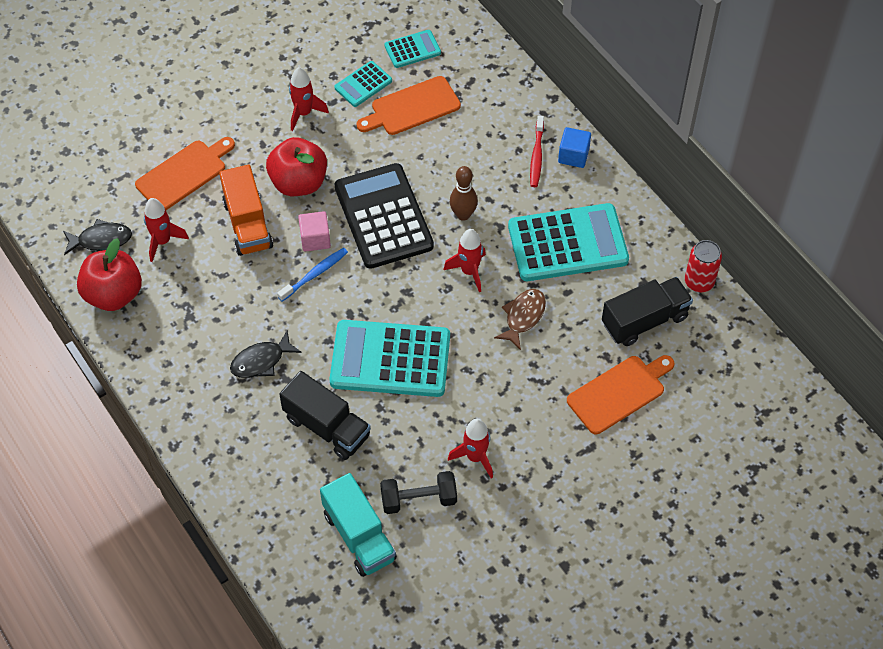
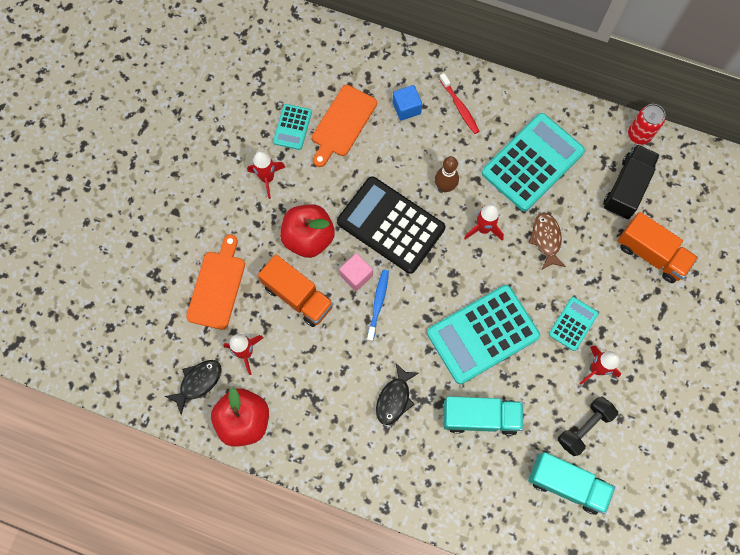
camera: 35 degrees left, 15 degrees up
(327, 427) = (480, 417): black truck -> turquoise truck
(412, 49) = (306, 76): turquoise calculator -> turquoise calculator (573, 324)
(573, 155) = (484, 90): blue cube -> blue cube (406, 108)
(619, 393) = (651, 254): orange cutting board -> orange truck

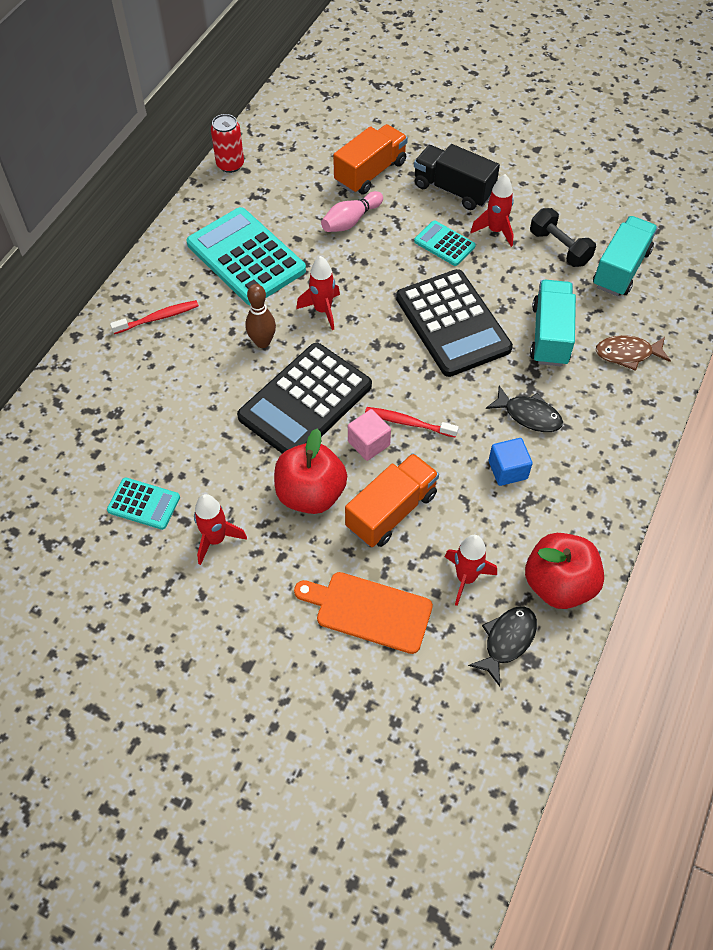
camera: 85 degrees left, 15 degrees down
(198, 382) = (507, 641): black fish -> black fish turned 75 degrees clockwise
(342, 124) = (152, 444): orange cutting board -> none
(378, 304) = (408, 423): blue toothbrush -> red toothbrush
(406, 108) = (146, 372): blue cube -> blue cube (507, 470)
(482, 334) = (452, 323): turquoise calculator -> black calculator
(546, 239) = (343, 255): brown fish -> brown fish (627, 354)
(588, 242) = (351, 221): none -> pink bowling pin
(626, 188) = (291, 182): black truck -> black truck (453, 190)

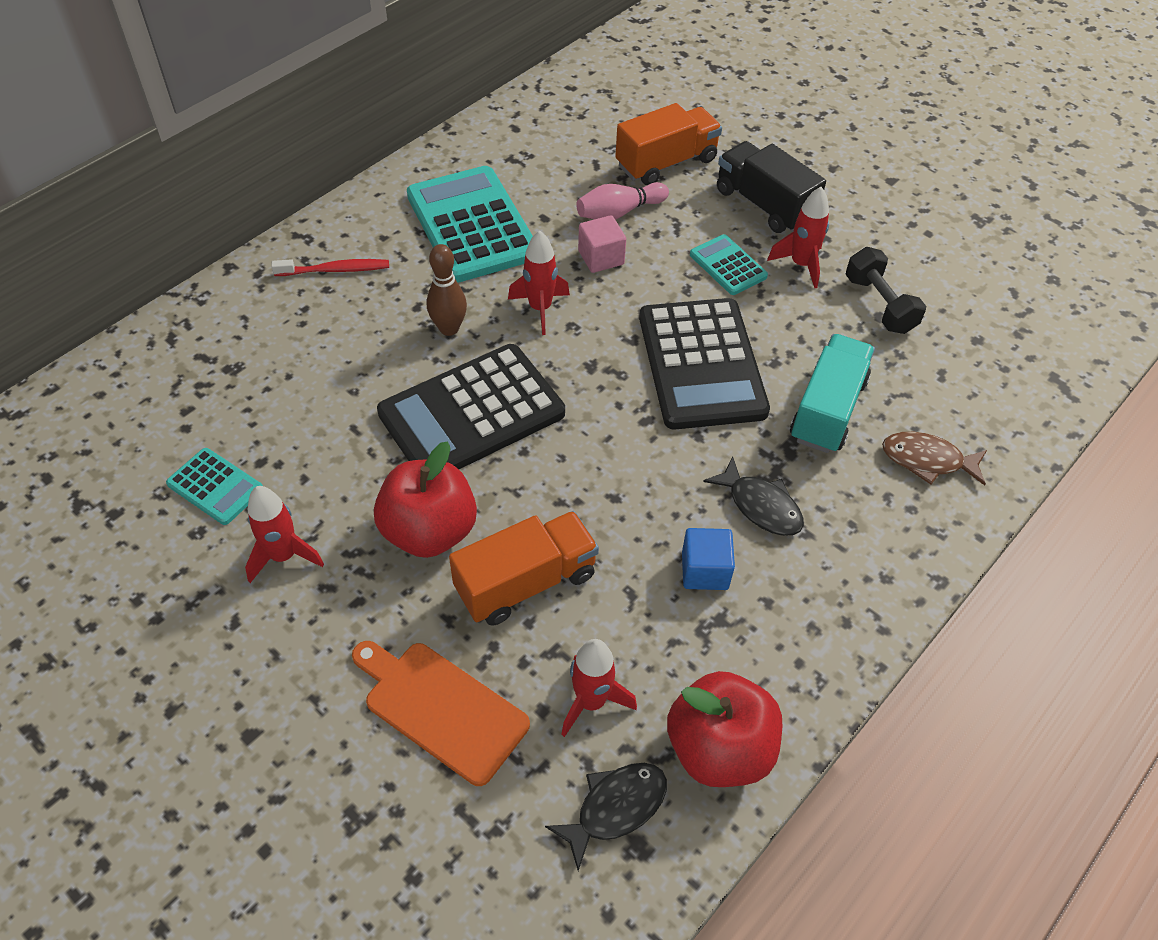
camera: 15 degrees right, 5 degrees down
(230, 164) = (498, 118): red can -> none
(369, 443) = (531, 487): pink cube -> pink cube (601, 258)
(408, 423) = (594, 474): red toothbrush -> none
(620, 269) = (955, 350): turquoise truck -> none

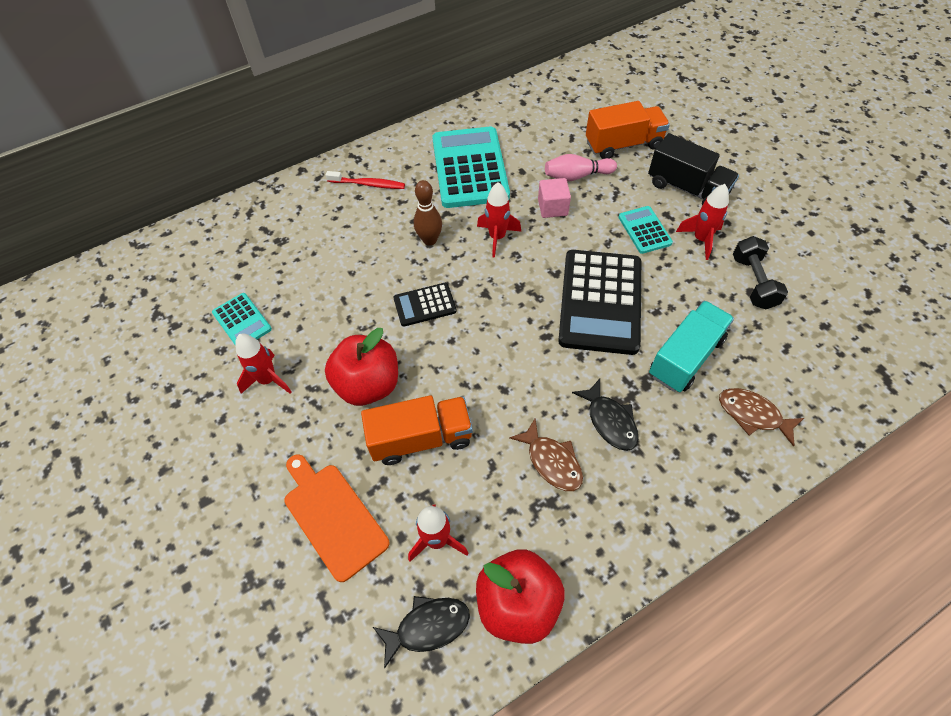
camera: 20 degrees right, 5 degrees up
(471, 413) = (425, 305): black calculator -> black calculator, size x0.49
(705, 571) = (551, 461): blue cube -> brown fish
(764, 205) = (687, 188): black truck -> black truck turned 150 degrees clockwise

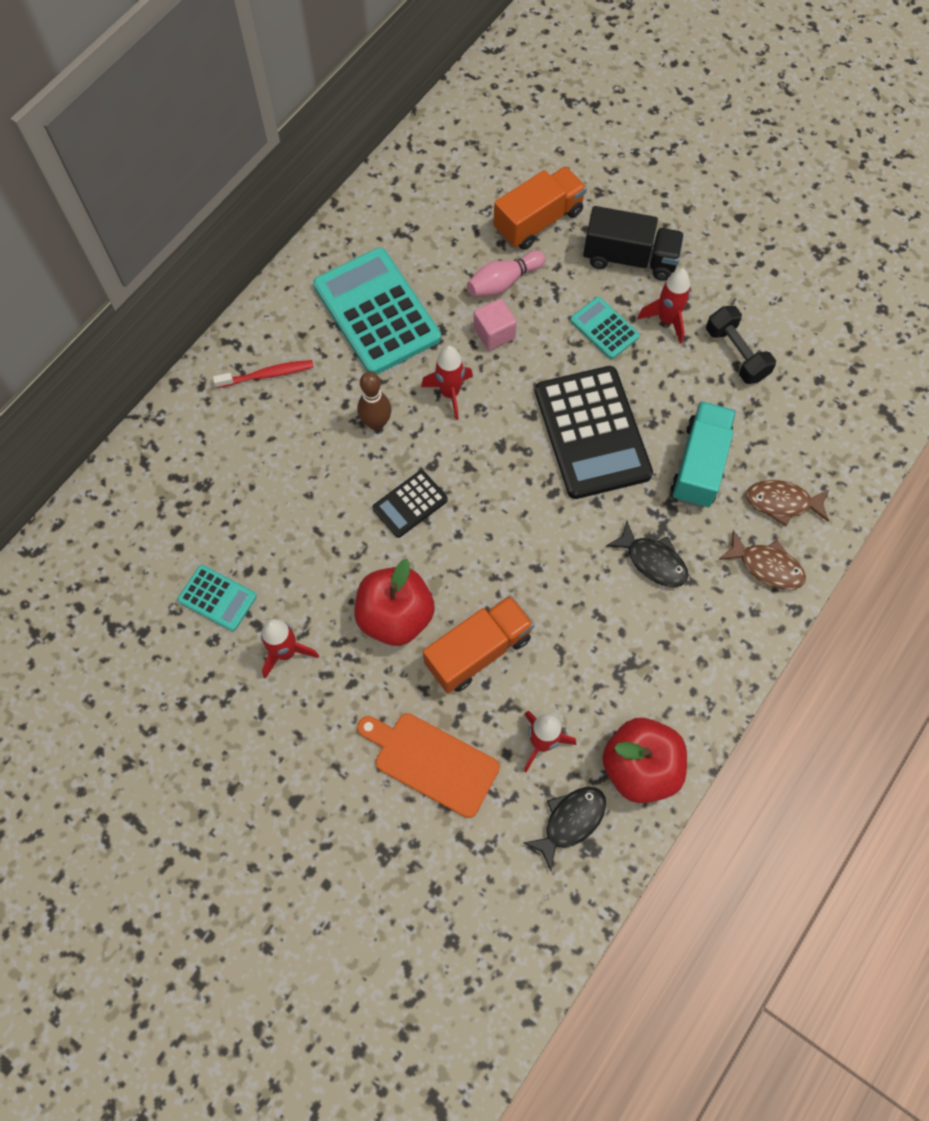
camera: 25 degrees left, 10 degrees up
(551, 461) = (614, 623): brown fish -> brown fish (766, 566)

